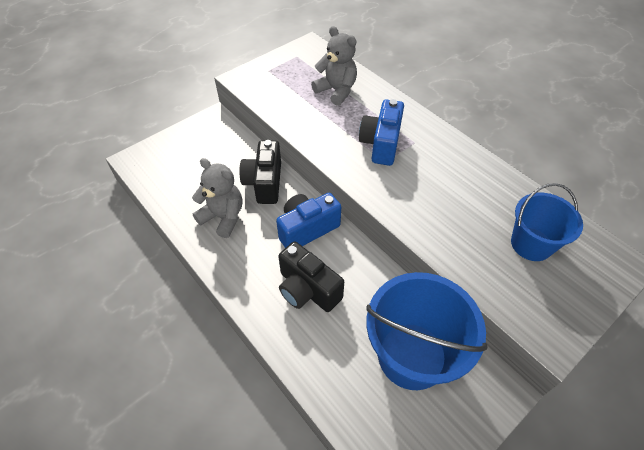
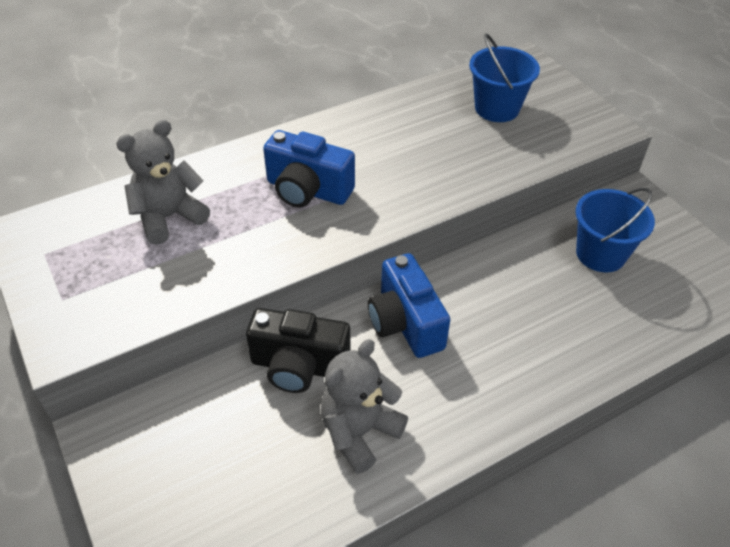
camera: 80 degrees left, 5 degrees down
(307, 289) = (507, 337): black camera -> none
(412, 355) = (600, 254): blue bucket -> blue bucket, size x0.62

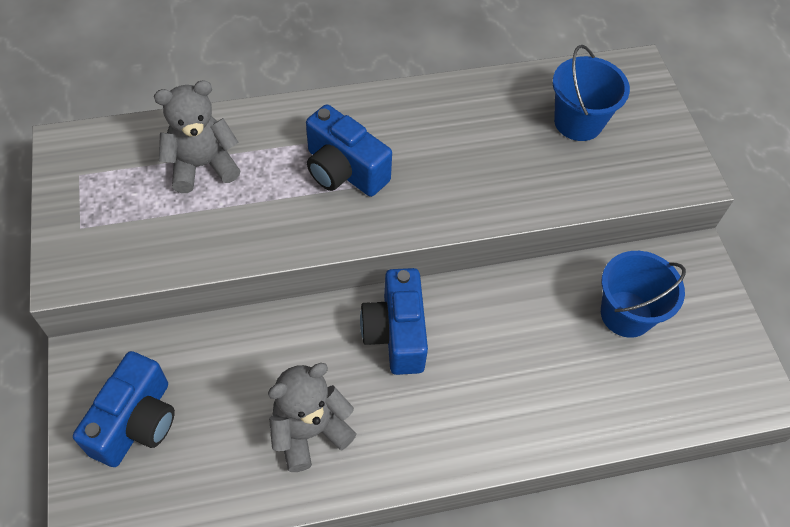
camera: 15 degrees right, 10 degrees up
(177, 475) = (136, 422): none -> blue camera
(299, 366) = (279, 348): black camera -> none

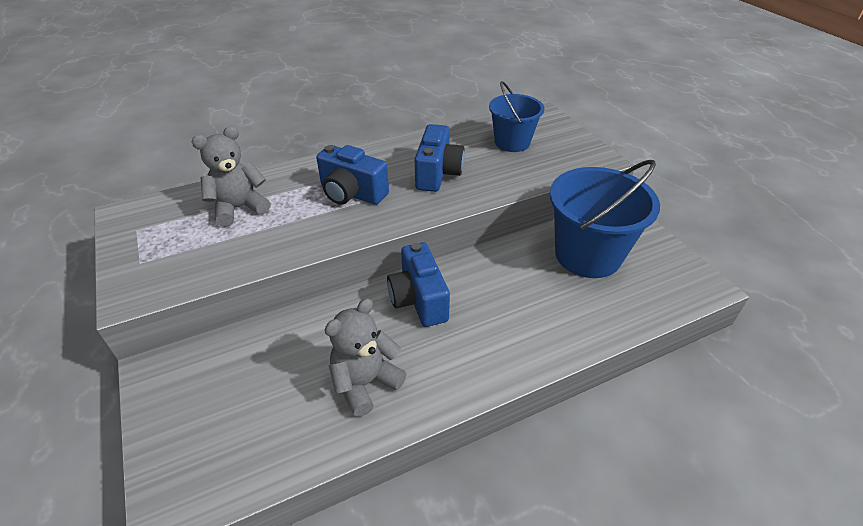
camera: 10 degrees left, 15 degrees down
(136, 422) = (207, 409): blue camera -> blue camera (437, 173)
(626, 314) = (587, 255): blue bucket -> blue bucket, size x1.62

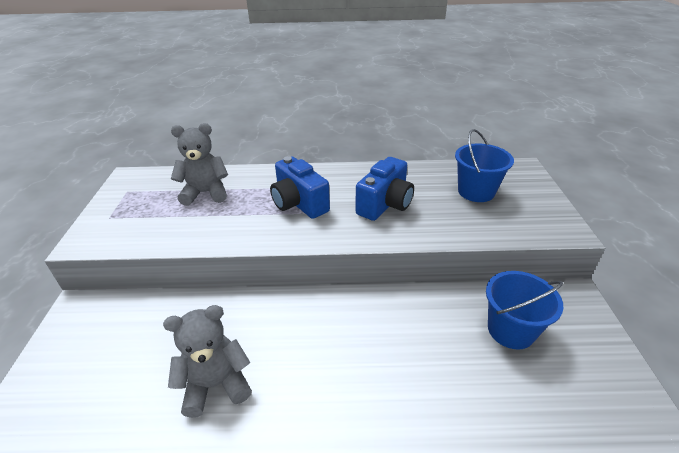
camera: 25 degrees right, 5 degrees down
(419, 300) = (312, 319): blue camera -> none
(587, 255) = (511, 330): blue bucket -> blue bucket, size x0.62

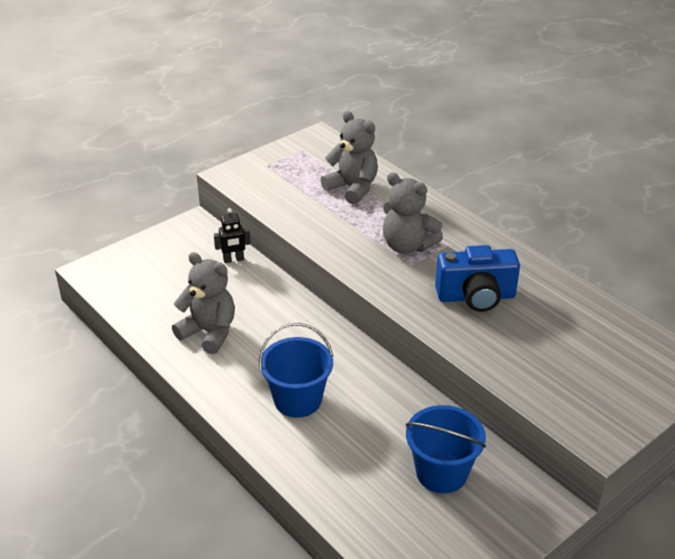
camera: 50 degrees right, 0 degrees up
(156, 309) = (233, 260): none -> black robot
(299, 203) = (407, 246): blue camera -> grey teddy bear
(476, 191) = (584, 348): blue bucket -> blue bucket (297, 400)

